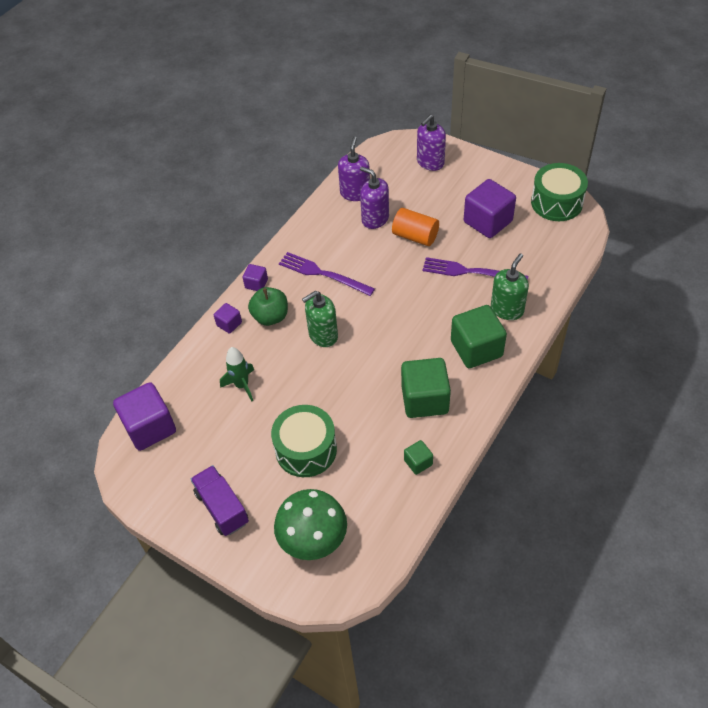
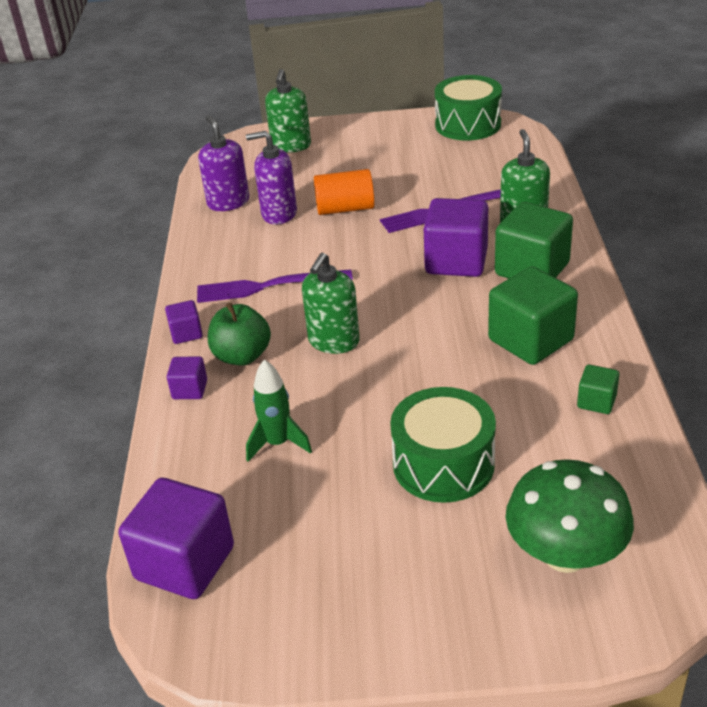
camera: 35 degrees left, 15 degrees down
(222, 508) = (399, 595): purple truck -> none
(430, 162) = (291, 146): purple soap dispenser -> green soap dispenser
(488, 222) = (413, 165): purple cube -> purple cube (456, 261)

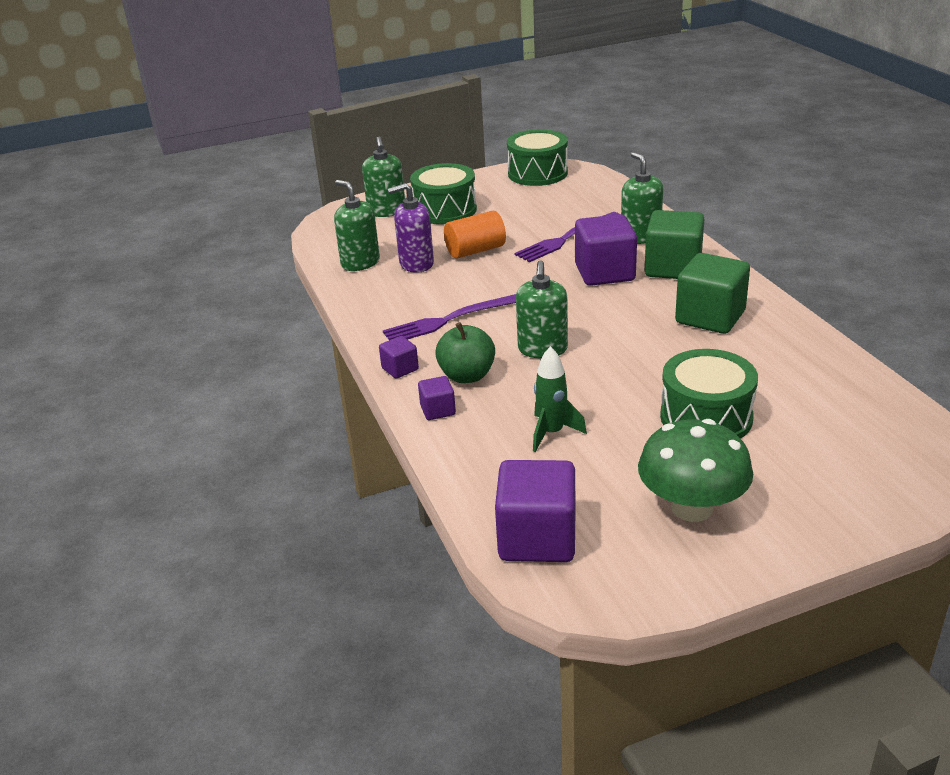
camera: 20 degrees left, 5 degrees down
(228, 202) = (360, 263): purple soap dispenser -> green soap dispenser
(347, 154) = (445, 210): none -> green drum
(565, 554) = (850, 456): green mushroom -> green mushroom (691, 508)
(596, 401) = (795, 349): green cube -> none

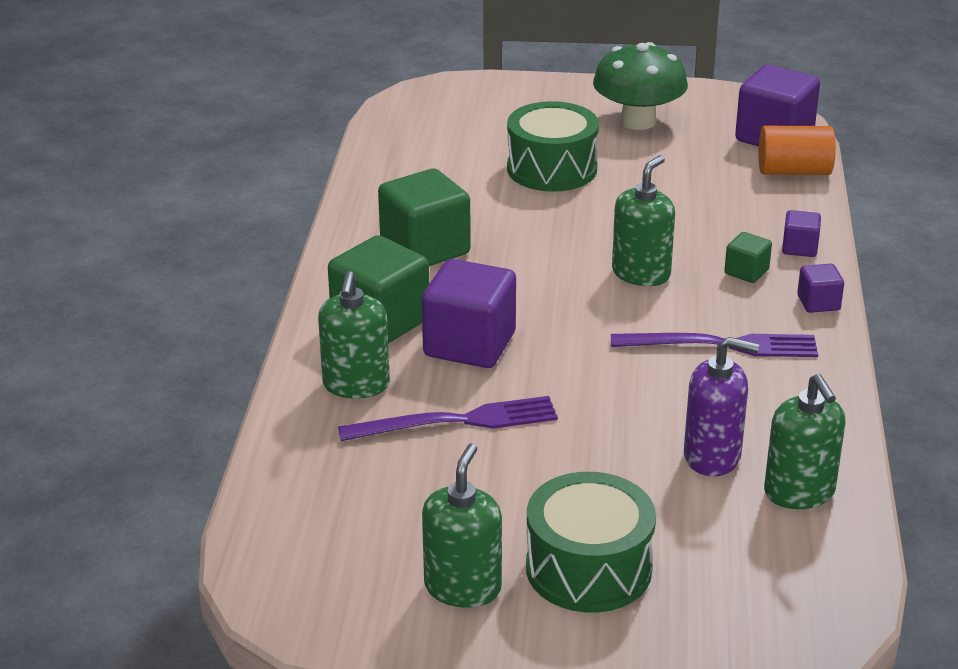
camera: 155 degrees left, 0 degrees up
(387, 211) = (695, 611): green soap dispenser -> green soap dispenser (463, 587)
(467, 376) = (746, 272): green apple -> green cube
(475, 250) = (606, 449): orange cylinder -> orange cylinder (794, 171)
(537, 173) = (341, 606): green drum -> none
(552, 433) = (702, 197): green rocket -> none

